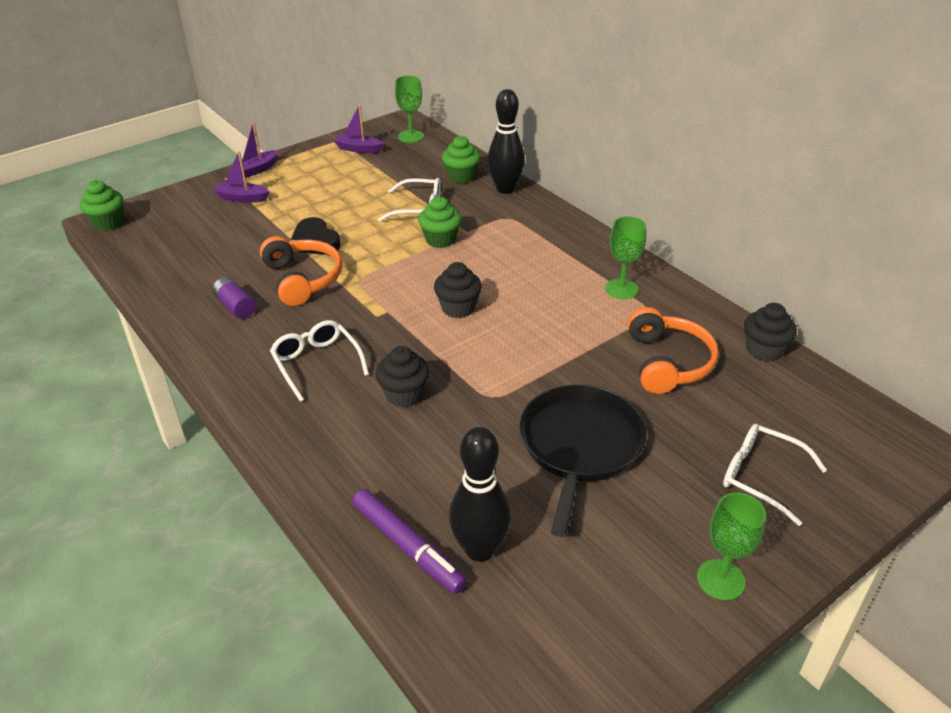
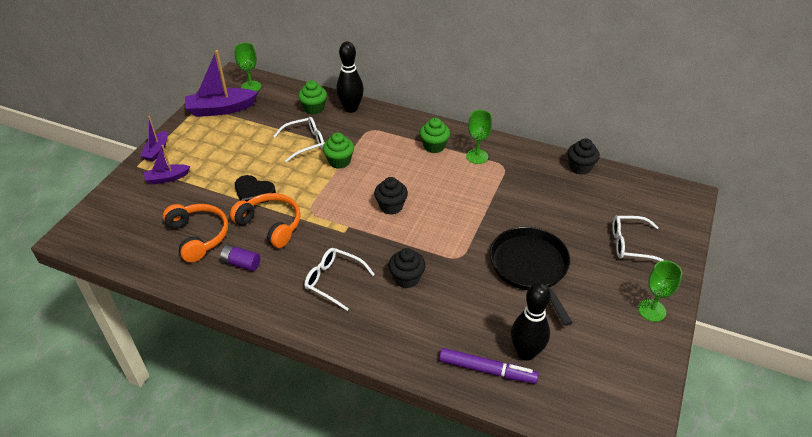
camera: 30 degrees left, 5 degrees up
(108, 223) = (76, 236): green cupcake -> green cupcake (434, 146)
(358, 149) = (221, 109): purple boat -> purple boat, size x1.77
(668, 362) = (537, 195): orange headphones -> orange headphones (198, 236)

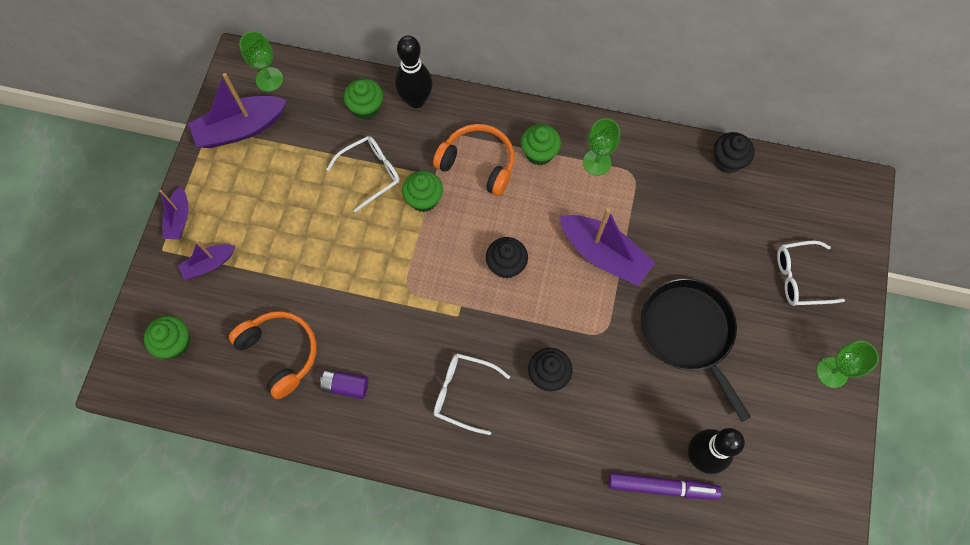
camera: 10 degrees left, 25 degrees up
(122, 220) = (175, 343): none -> green cupcake
(254, 193) = (329, 271): black heart -> none
(271, 225) = (364, 319): orange headphones -> orange headphones (478, 163)
(470, 210) = (604, 255): none -> purple boat

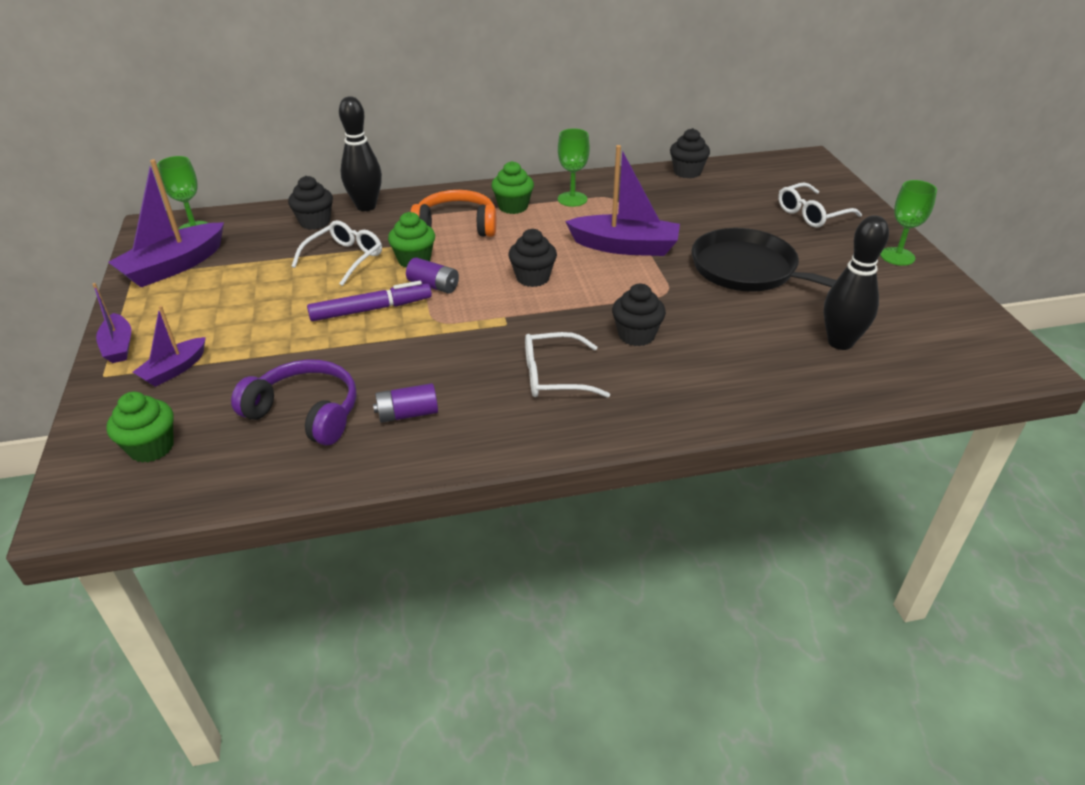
camera: 25 degrees left, 30 degrees down
(280, 353) = (306, 412): orange headphones -> purple headphones
(366, 108) = (315, 222): green cupcake -> black cupcake
(424, 241) = (433, 286): none -> purple battery
(662, 487) = (825, 376): purple marker -> purple marker (371, 309)

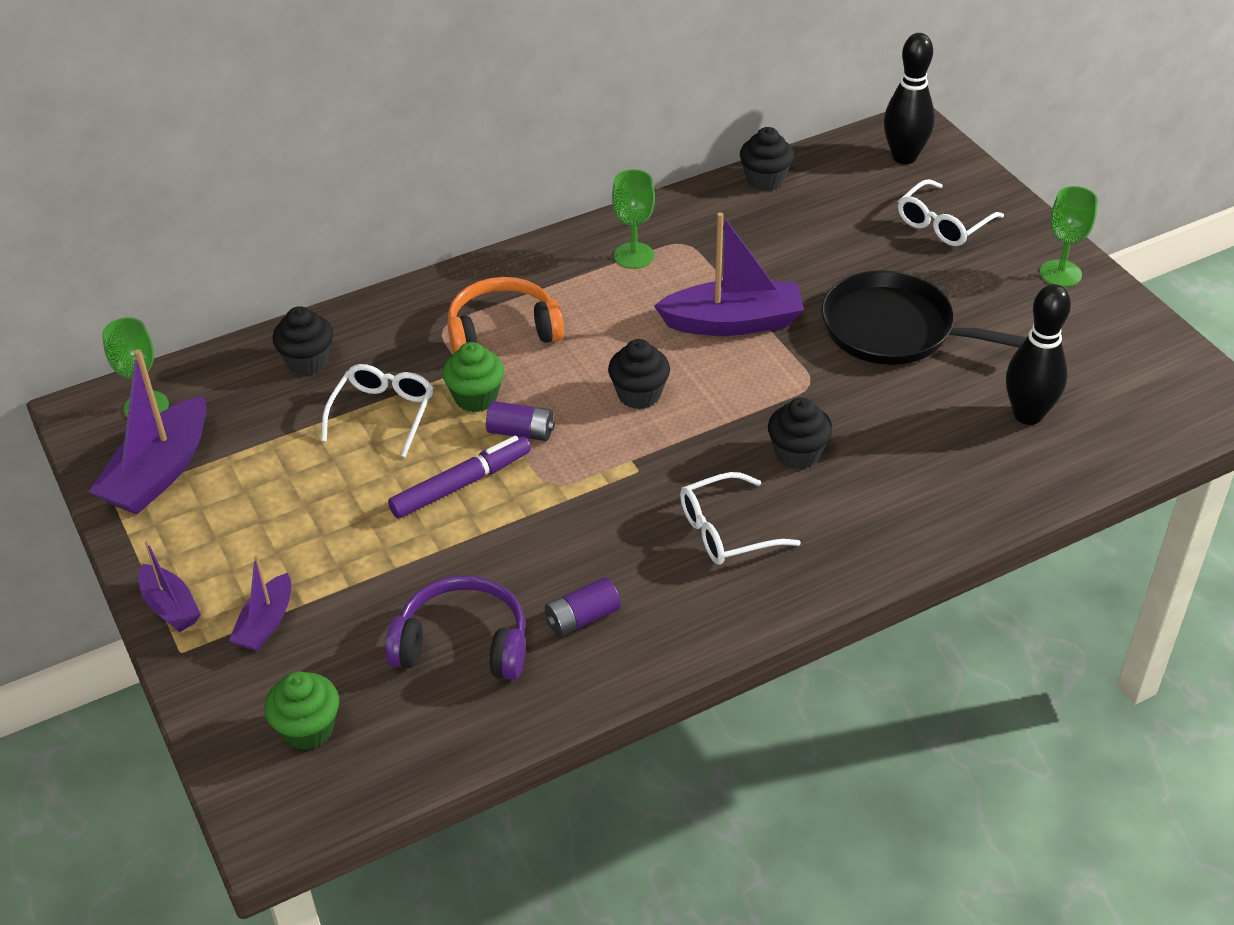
camera: 15 degrees left, 5 degrees up
(366, 206) = (363, 321): black bowling pin -> black bowling pin (904, 157)
(513, 207) = (562, 284): green cupcake -> none

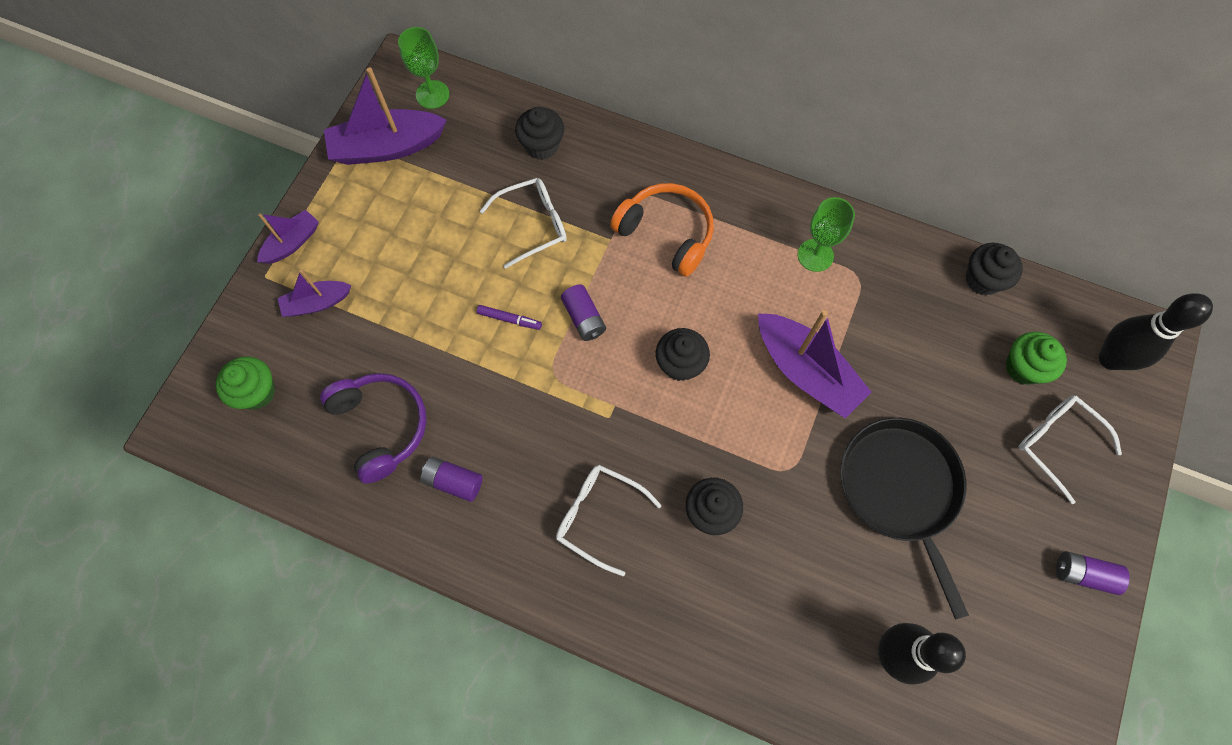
camera: 50 degrees right, 25 degrees up
(170, 607) = (292, 243): purple boat -> purple boat turned 150 degrees counterclockwise
(461, 484) = (509, 319): purple marker -> purple marker, size x0.53
(476, 397) = (592, 266): green cupcake -> green cupcake (1023, 367)
(943, 224) = (1056, 443): white glasses -> white glasses turned 45 degrees clockwise
(1060, 273) = (1083, 574): green goblet -> purple battery

